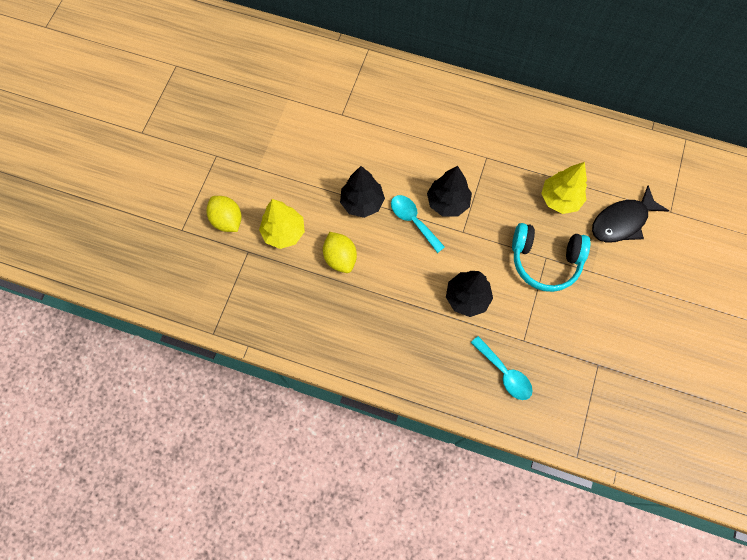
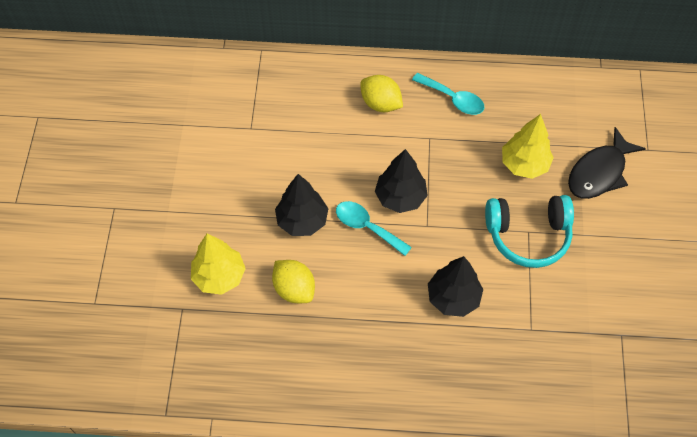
camera: 15 degrees left, 10 degrees down
(227, 220) = (147, 278): yellow lemon -> yellow lemon (380, 104)
(505, 373) = (521, 371): turquoise spoon -> turquoise spoon (453, 99)

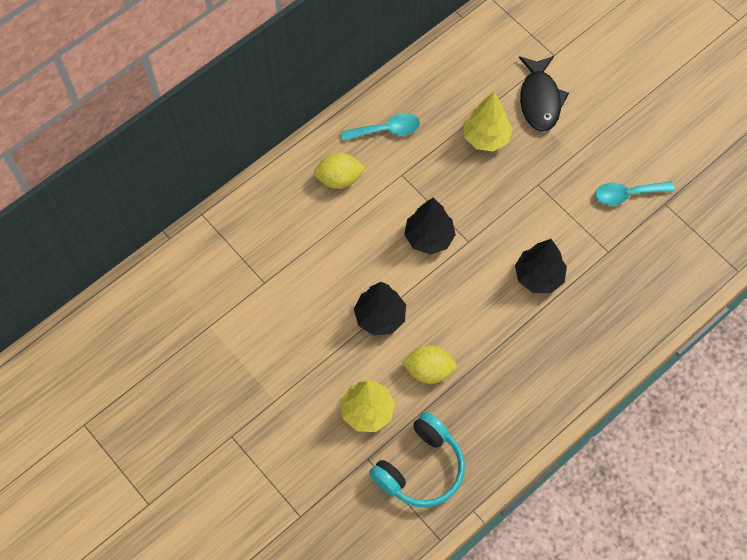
camera: 45 degrees left, 5 degrees up
(366, 227) = (429, 280): turquoise spoon -> turquoise spoon (627, 194)
(528, 235) = (540, 187): turquoise headphones -> turquoise headphones (420, 468)

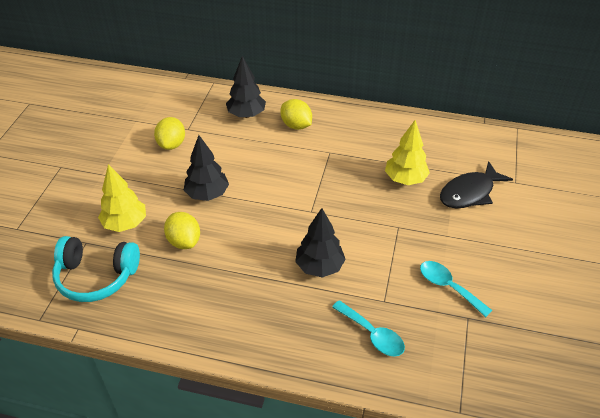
camera: 55 degrees right, 20 degrees down
(278, 311) = (172, 144): none -> yellow lemon
(387, 130) = (356, 129): turquoise spoon -> turquoise spoon (372, 334)
(429, 237) = (294, 189): black tree -> black tree (246, 114)

